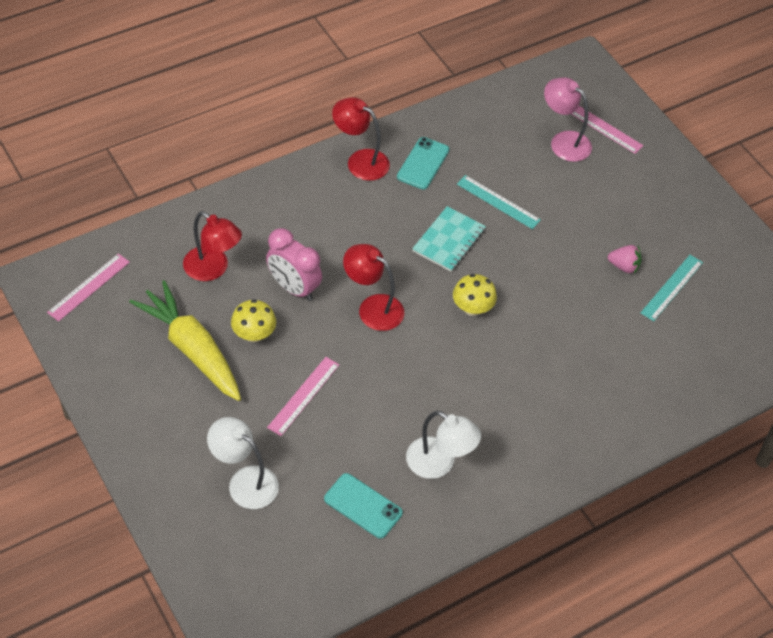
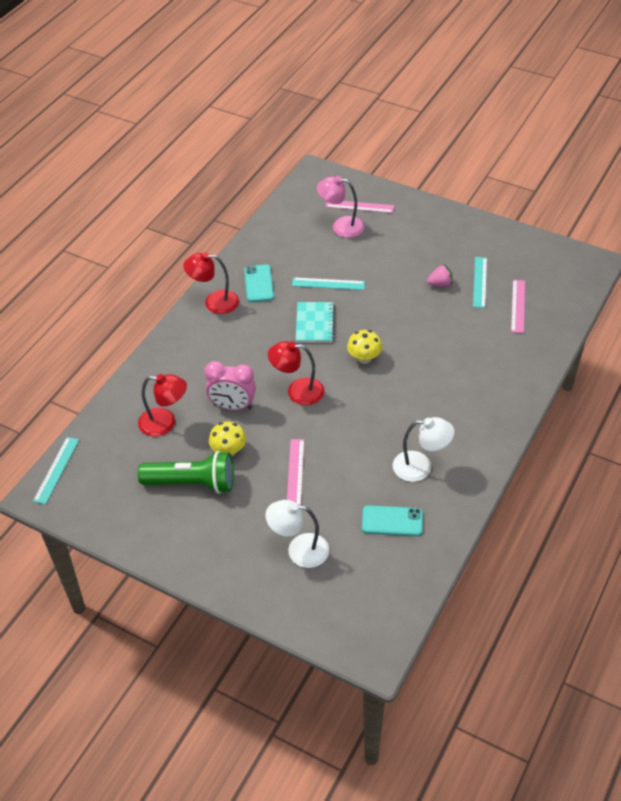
camera: 25 degrees left, 5 degrees down
(74, 262) = (56, 470): none -> turquoise ruler
(89, 287) = (81, 481): pink ruler -> pink ruler (518, 306)
(192, 349) = (192, 483): yellow carrot -> green flashlight

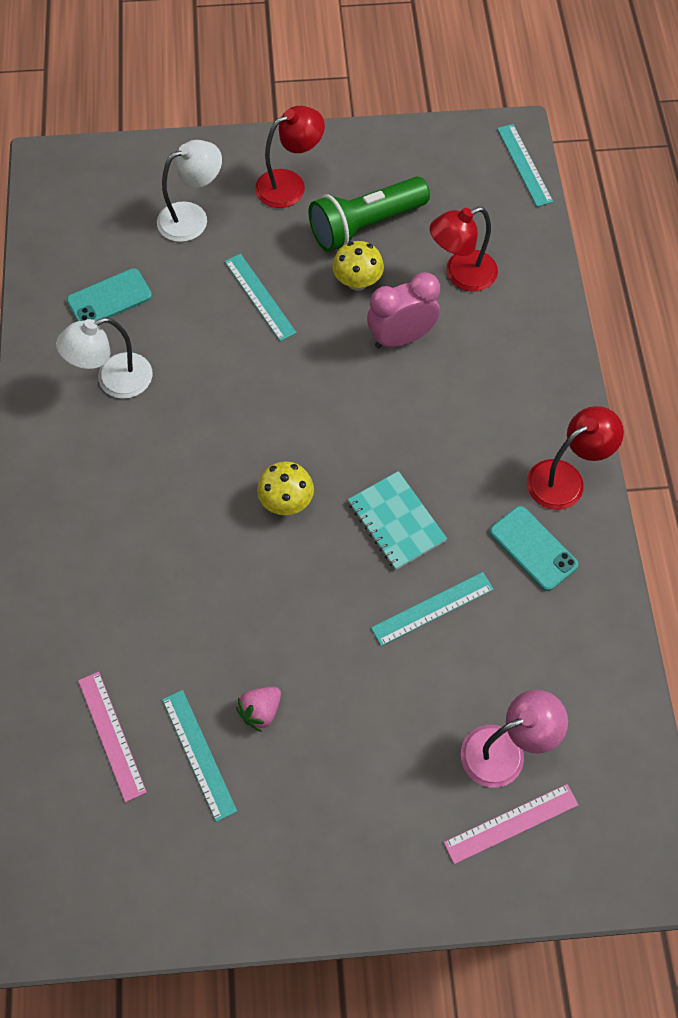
camera: 145 degrees right, 15 degrees up
(295, 472) = (260, 297): pink ruler -> turquoise ruler
(297, 391) = (338, 401): red lamp -> red lamp (290, 184)

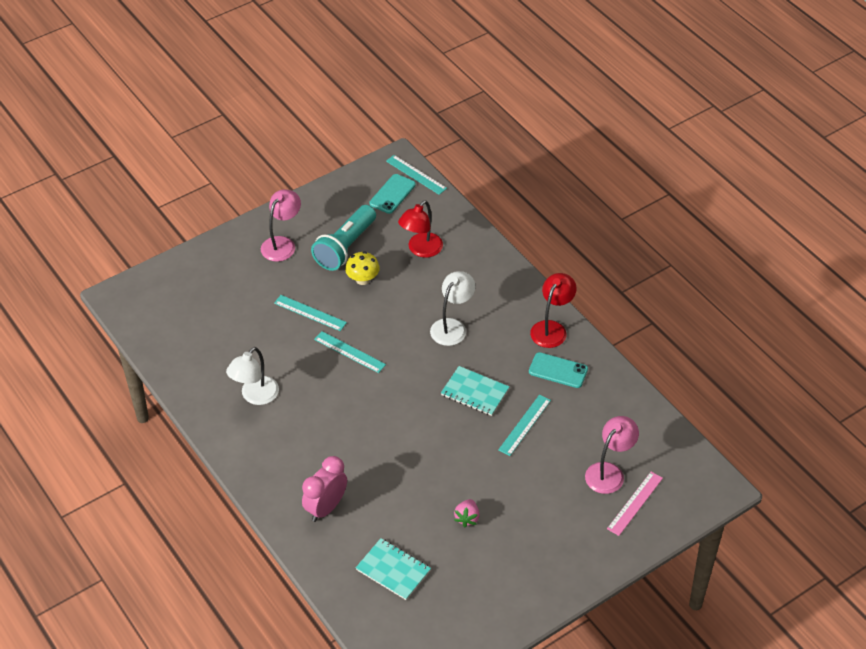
camera: 30 degrees left, 15 degrees down
(109, 298) = (217, 354): turquoise phone -> turquoise phone (392, 194)
(111, 735) = (393, 570): pink ruler -> turquoise notebook
(192, 217) = (235, 288): white lamp -> white lamp (452, 326)
(199, 754) = (448, 555): turquoise ruler -> turquoise ruler (349, 352)
(286, 501) = (405, 411): yellow mushroom -> none
(290, 184) = (282, 244): red lamp -> pink lamp
(365, 225) = (345, 247): green flashlight -> turquoise flashlight
(401, 338) = (410, 298): pink clock -> pink clock (326, 508)

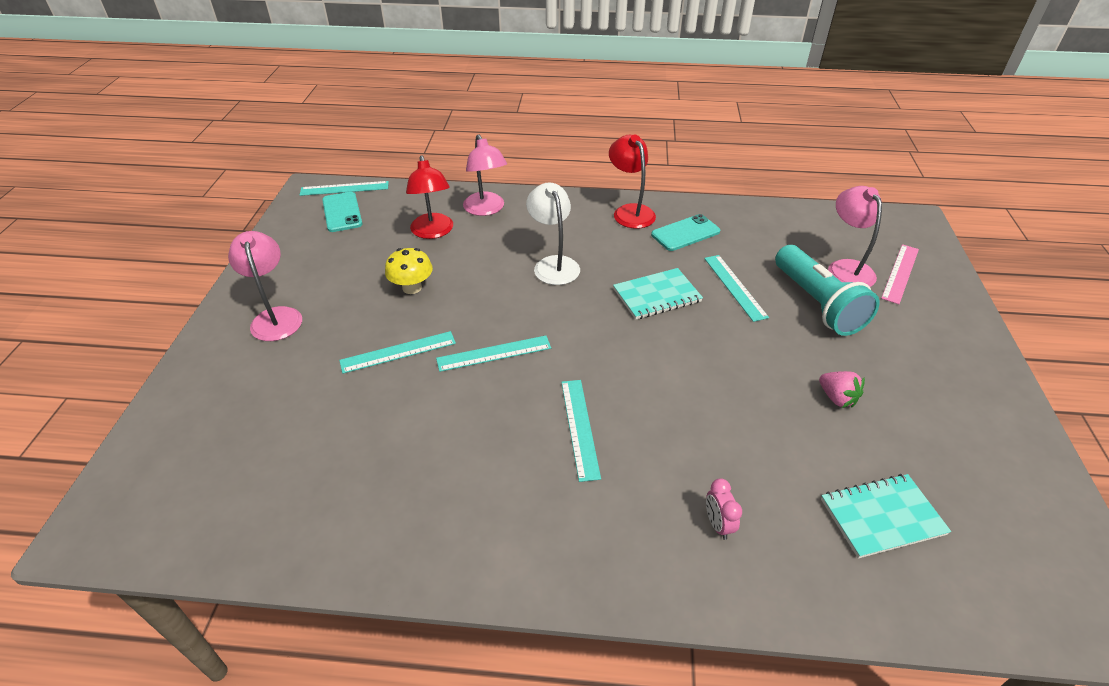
camera: 50 degrees left, 5 degrees down
(255, 396) = (455, 482): white lamp -> none
(326, 508) = (718, 524): pink clock -> pink clock, size x0.51
(334, 421) = (579, 428): none -> turquoise ruler
(345, 247) = (354, 275): turquoise flashlight -> turquoise flashlight (817, 303)
(472, 257) = (486, 209): none -> pink lamp
(635, 503) = (900, 273): pink ruler -> pink ruler turned 45 degrees clockwise

